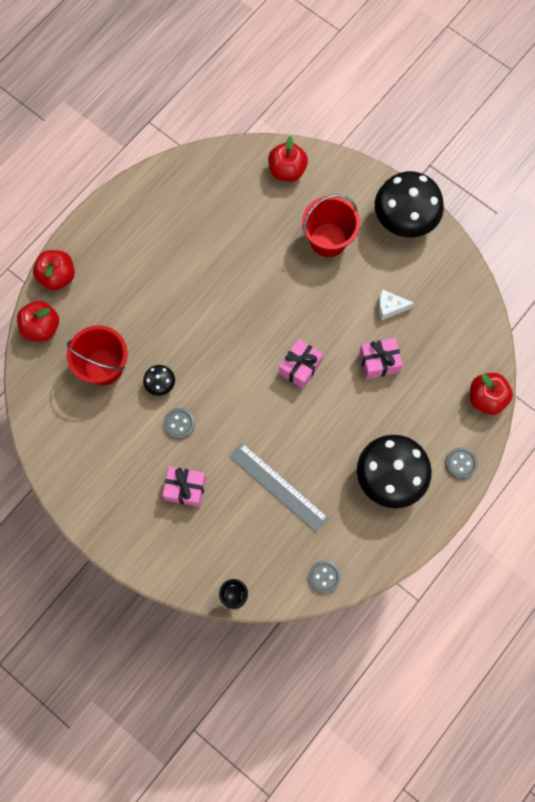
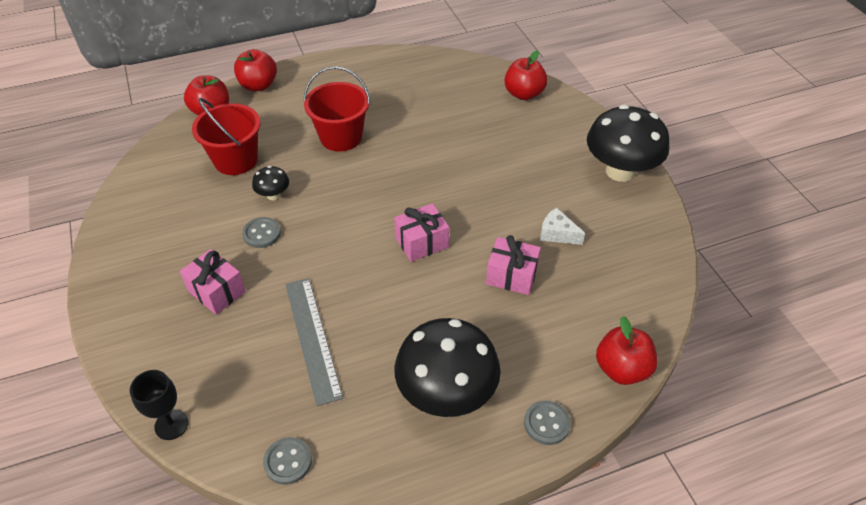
camera: 30 degrees right, 25 degrees down
(328, 240) = (528, 155): red bucket -> red bucket (341, 137)

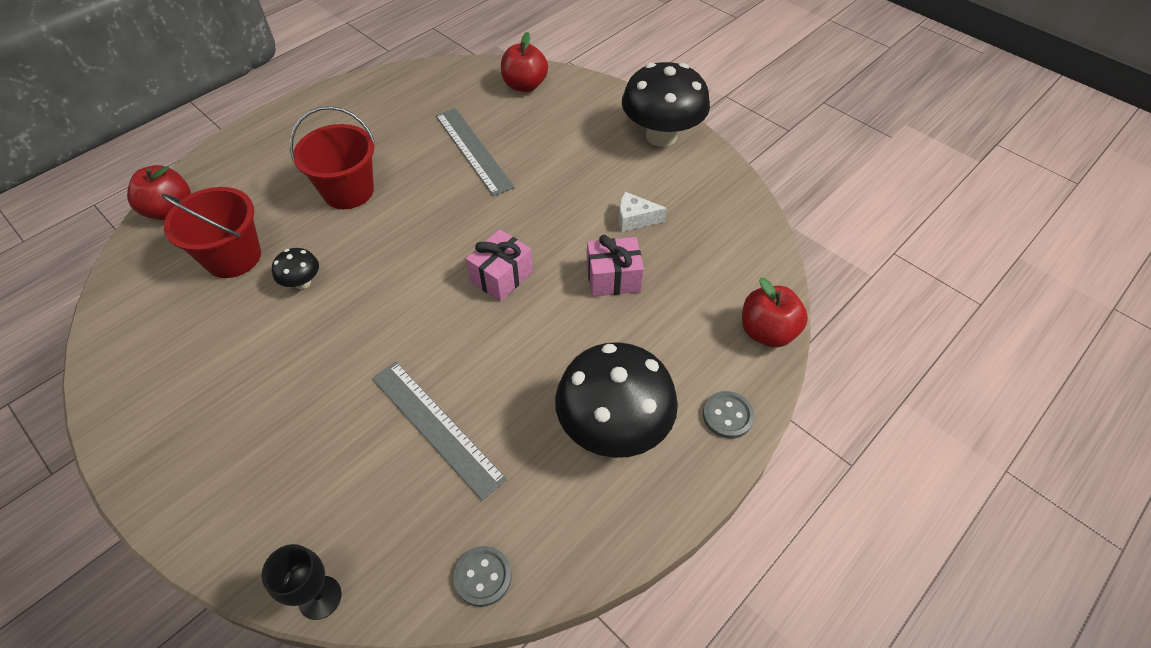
camera: 25 degrees left, 5 degrees up
(217, 291) = (292, 418): pink gift -> none
(258, 85) = (215, 162): red apple -> none
(262, 234) = (312, 331): grey button -> none
(453, 135) = (473, 150): none -> grey ruler

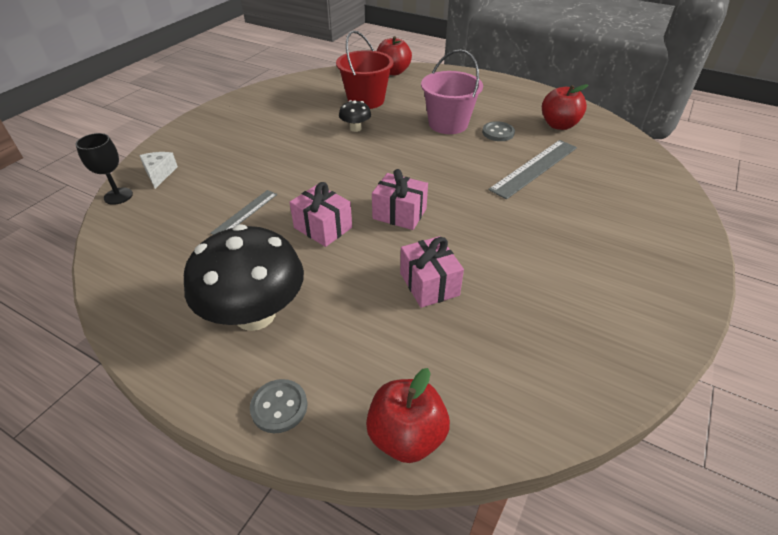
camera: 75 degrees right, 10 degrees down
(348, 191) = (448, 124): red bucket -> pink bucket
(436, 427) = (245, 213): grey ruler -> grey ruler, size x0.58
(483, 576) = (121, 263): grey button -> grey button (498, 133)
(497, 349) = (323, 227): none -> pink gift
(525, 85) = (645, 178): red apple -> red apple (559, 125)
(635, 219) = (518, 287): white cheese -> white cheese (159, 174)
(661, 136) = (663, 288): black mushroom -> none

